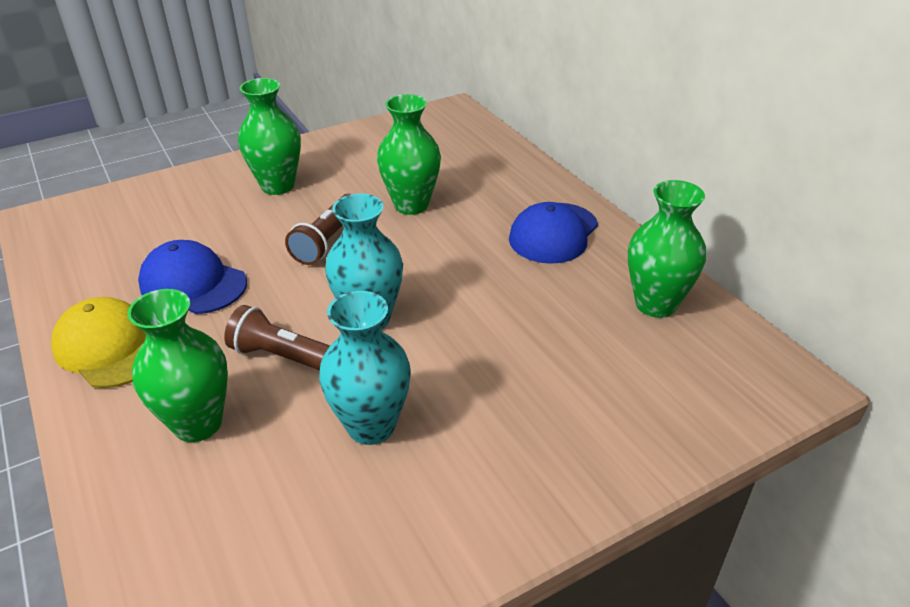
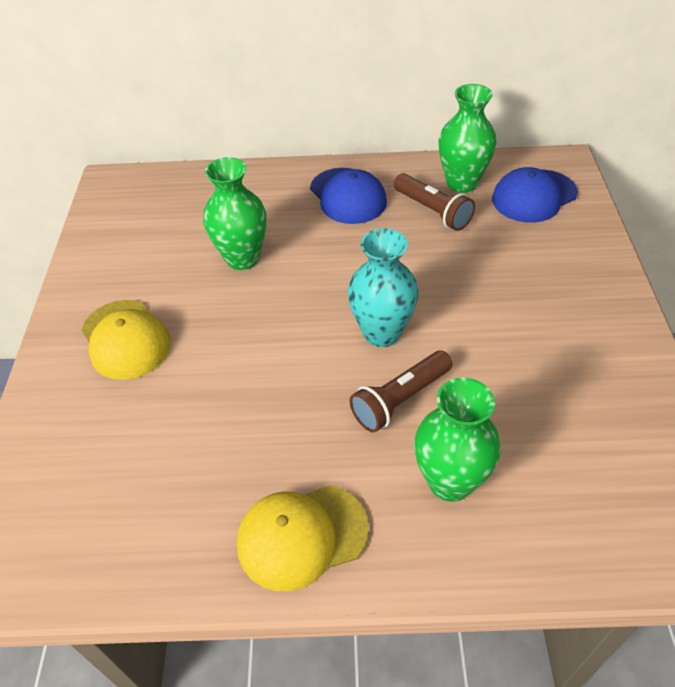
camera: 60 degrees left, 10 degrees up
(193, 283) = (243, 445): blue cap -> blue cap (534, 196)
(278, 186) = (125, 339): green vase -> yellow cap
(327, 240) = (251, 328): brown flashlight -> brown flashlight (432, 211)
(371, 426) = (507, 369): turquoise vase -> none

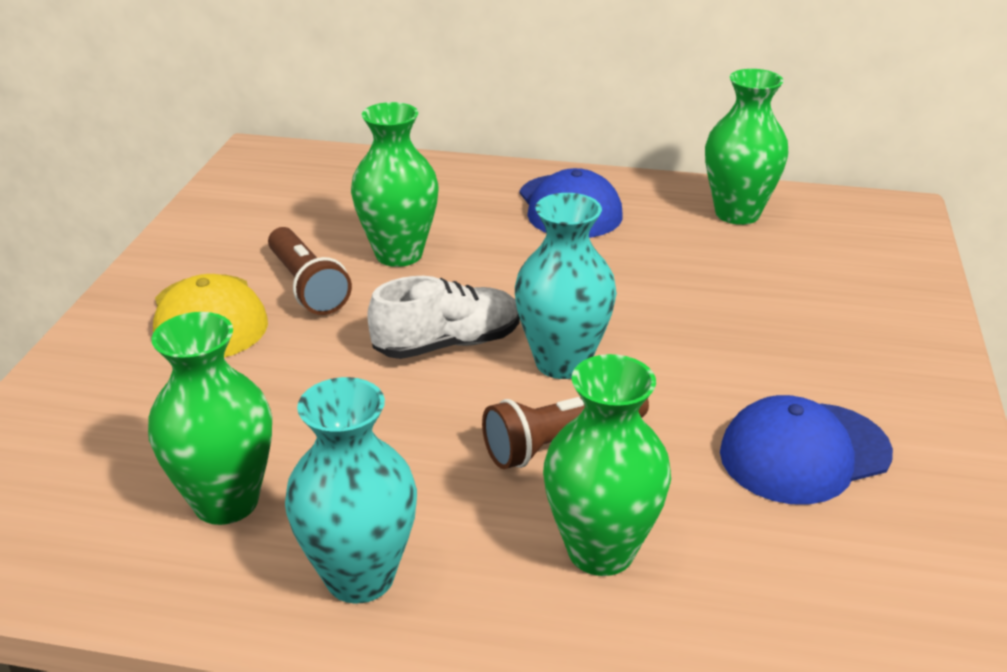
camera: 10 degrees right, 15 degrees down
(192, 495) = (226, 502): none -> green vase
(300, 331) = (447, 344): none -> white shoe
(302, 536) = (360, 577): yellow cap -> turquoise vase
(432, 211) = (684, 239): brown flashlight -> brown flashlight (307, 286)
(534, 196) = (840, 241): blue cap -> blue cap (804, 453)

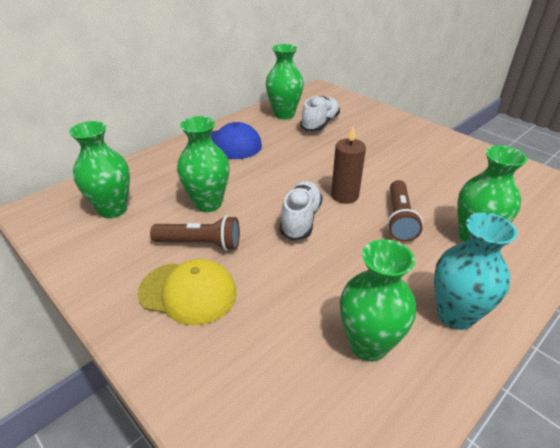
camera: 55 degrees left, 5 degrees up
(312, 197) = (113, 209): none -> green vase
(562, 362) = (344, 195): turquoise vase -> brown candle
(761, 258) = (320, 124): none -> white shoe
(804, 453) = (445, 170): blue cap -> none

